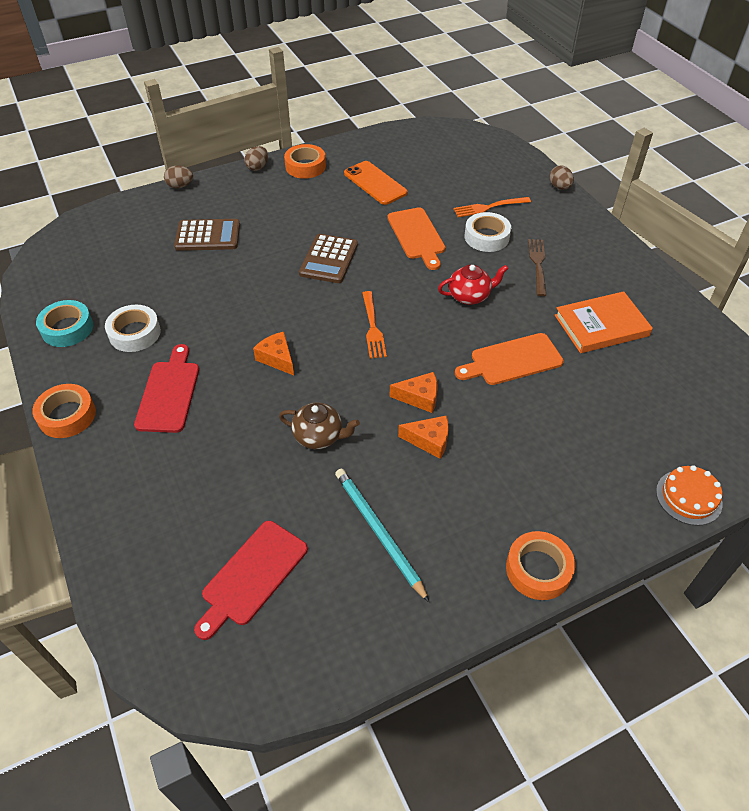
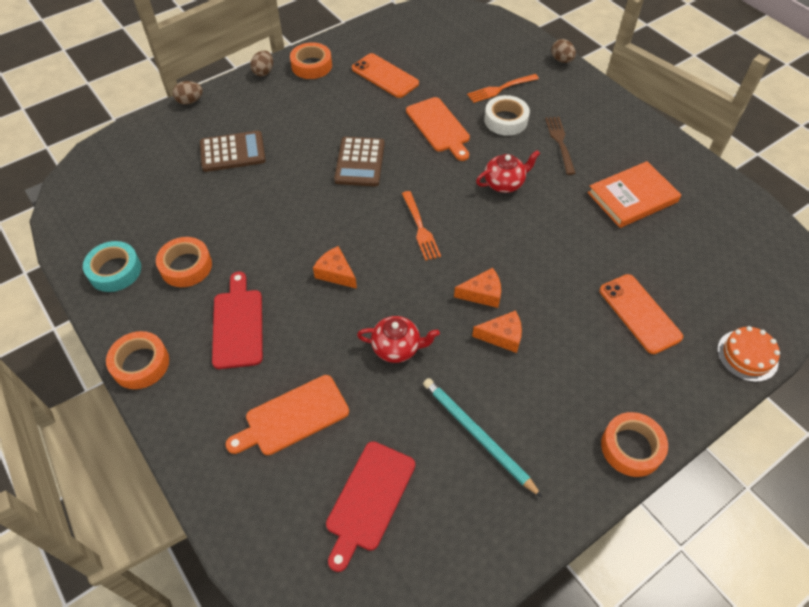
camera: 10 degrees left, 5 degrees up
(135, 333) = (186, 266): white tape -> orange tape
(319, 436) = (397, 348): brown teapot -> red teapot
(512, 360) = (559, 243): orange cutting board -> orange cutting board (292, 417)
(580, 439) = (639, 313): none -> orange phone

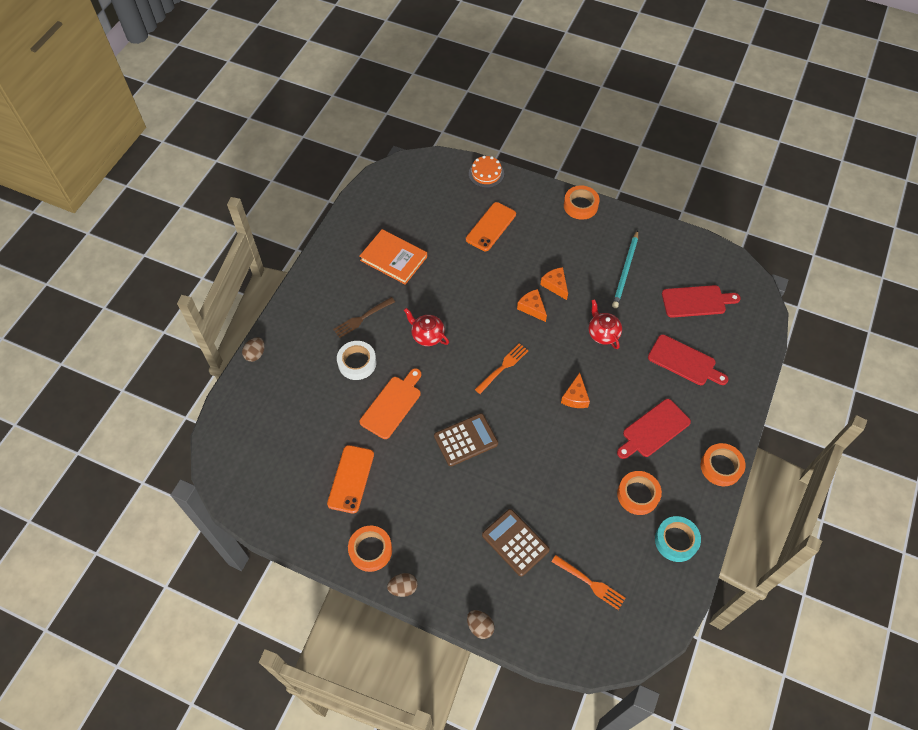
camera: 120 degrees left, 5 degrees up
(292, 417) = (684, 361): orange cutting board -> red cutting board
(500, 89) = (319, 383): orange fork -> orange fork (590, 583)

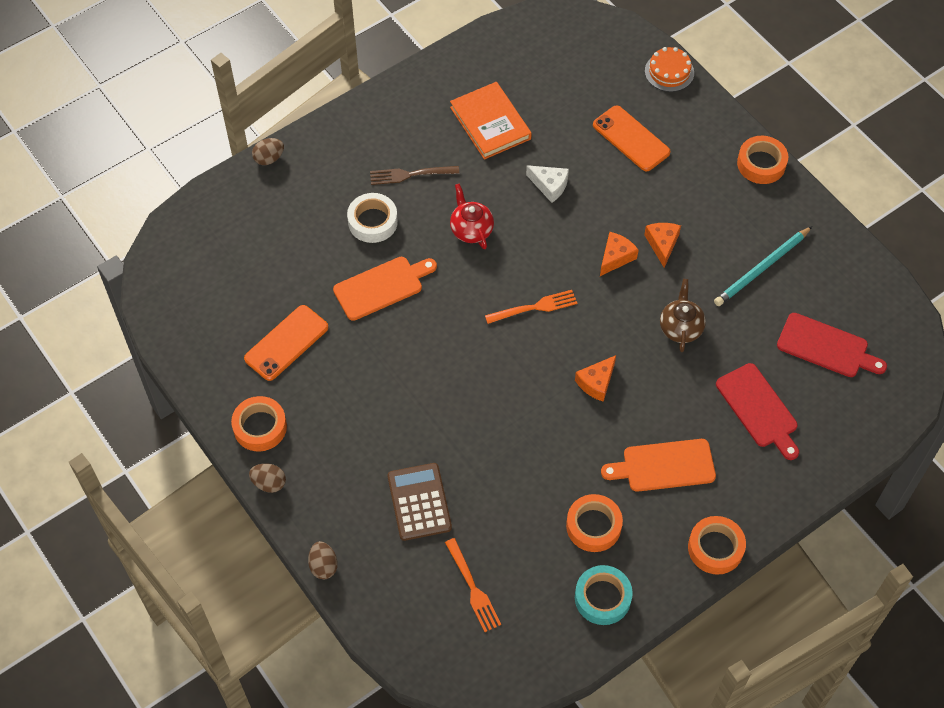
camera: 30 degrees right, 0 degrees up
(459, 281) = (549, 186): none -> white cheese
(466, 440) = (438, 366): brown calculator -> none
(491, 227) = (631, 139): orange phone -> orange phone turned 75 degrees clockwise
(532, 308) = (615, 257): orange cheese -> orange cheese turned 45 degrees clockwise
(603, 333) = (680, 328): red teapot -> brown teapot
(653, 430) = (664, 466): red cutting board -> orange cutting board

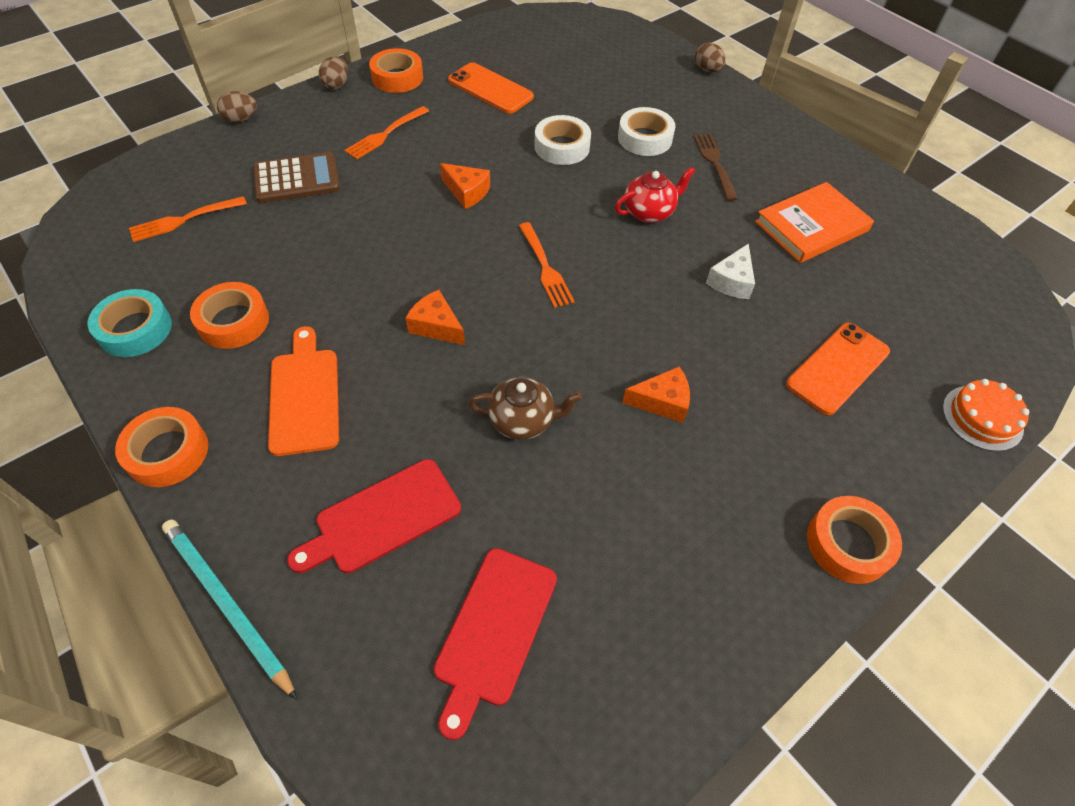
camera: 85 degrees right, 5 degrees down
(355, 432) = (385, 134): none -> orange fork
(382, 287) = (562, 147): orange cutting board -> white tape
(615, 257) = (631, 348): orange cheese -> orange cheese (467, 192)
(761, 268) = (639, 535): turquoise pencil -> turquoise pencil (227, 604)

